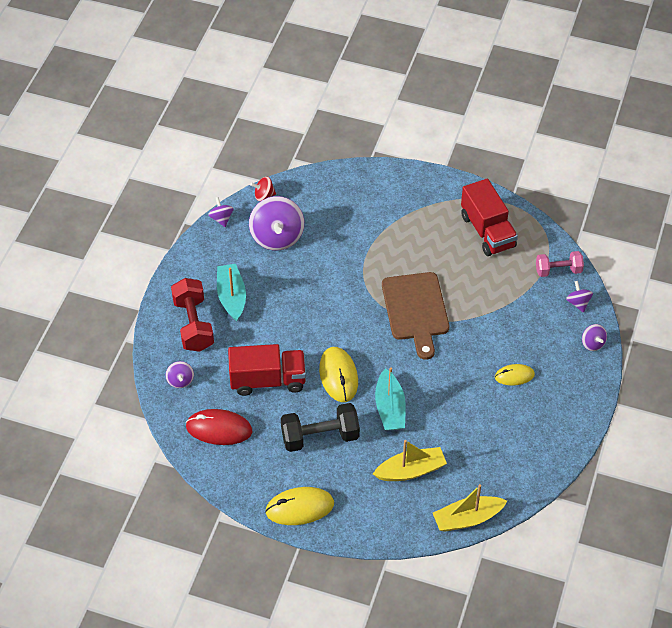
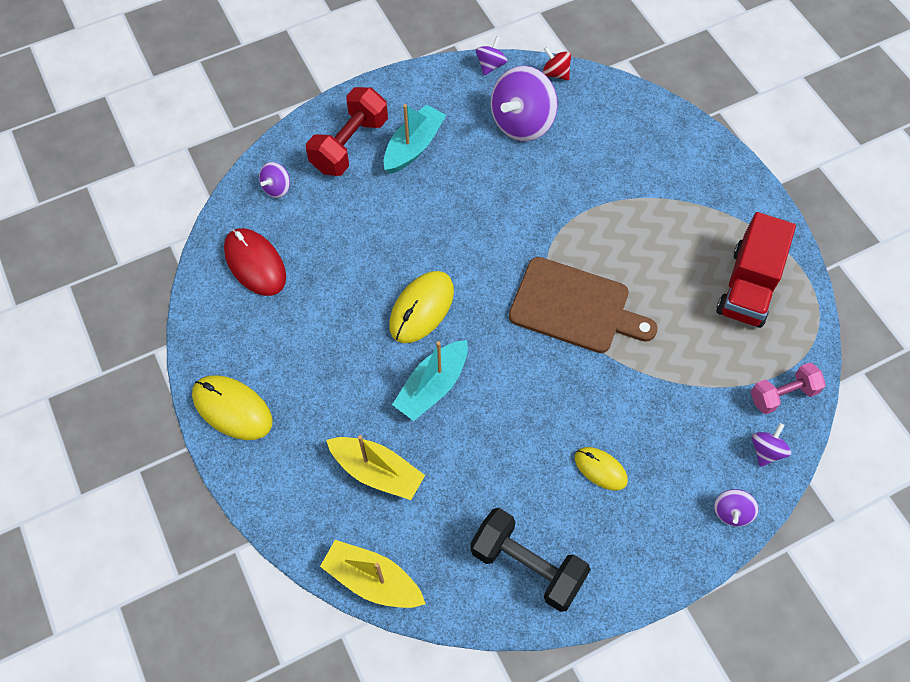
camera: 45 degrees right, 10 degrees up
(268, 380) = (352, 255): red truck -> none
(320, 437) = (333, 355): black dumbbell -> black dumbbell (527, 566)
(416, 310) = (575, 307): brown cutting board -> brown cutting board turned 105 degrees counterclockwise
(558, 270) = (782, 394): pink dumbbell -> pink dumbbell turned 60 degrees counterclockwise

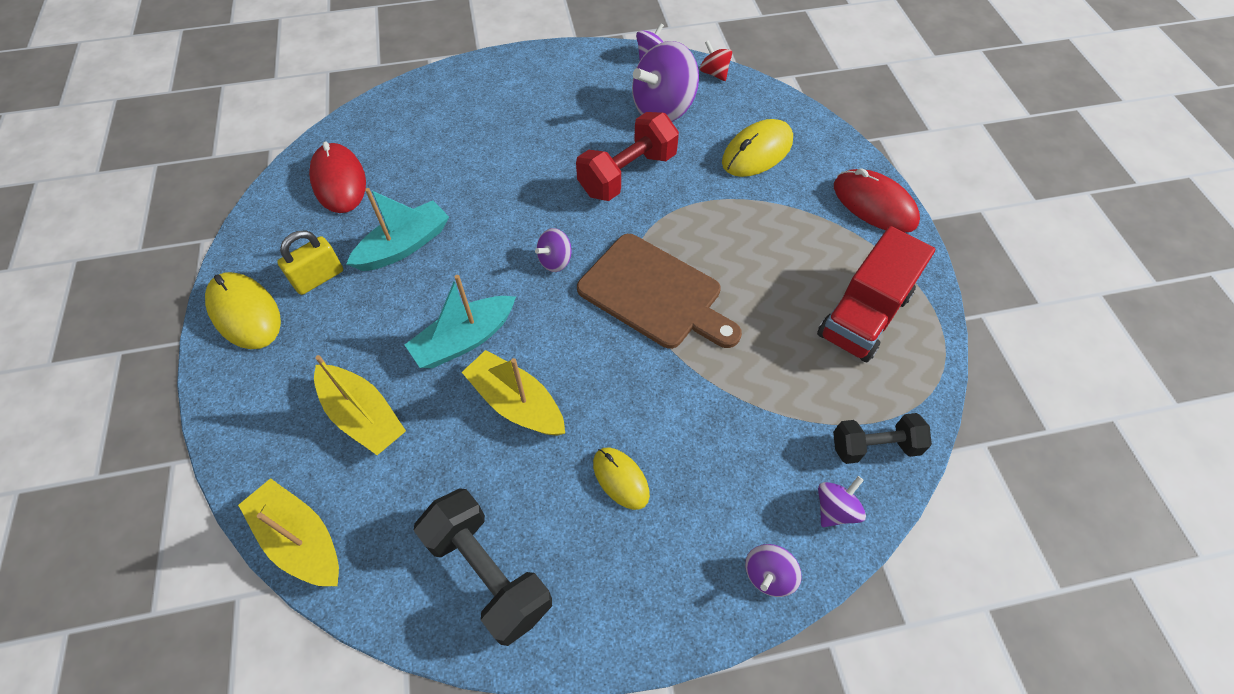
camera: 15 degrees right, 5 degrees down
(277, 188) = (394, 120): purple spinning top -> purple spinning top (555, 261)
(282, 361) = (319, 278): none -> yellow padlock
(350, 145) = (482, 97): red dumbbell -> red dumbbell (627, 174)
(413, 146) = (544, 110): turquoise boat -> turquoise boat (404, 246)
(422, 308) = (487, 259): yellow mouse -> yellow mouse (757, 152)
(497, 429) = (516, 403): none -> yellow boat
(731, 180) = (874, 204): none -> red mouse
(782, 394) = (874, 446): pink dumbbell -> black dumbbell

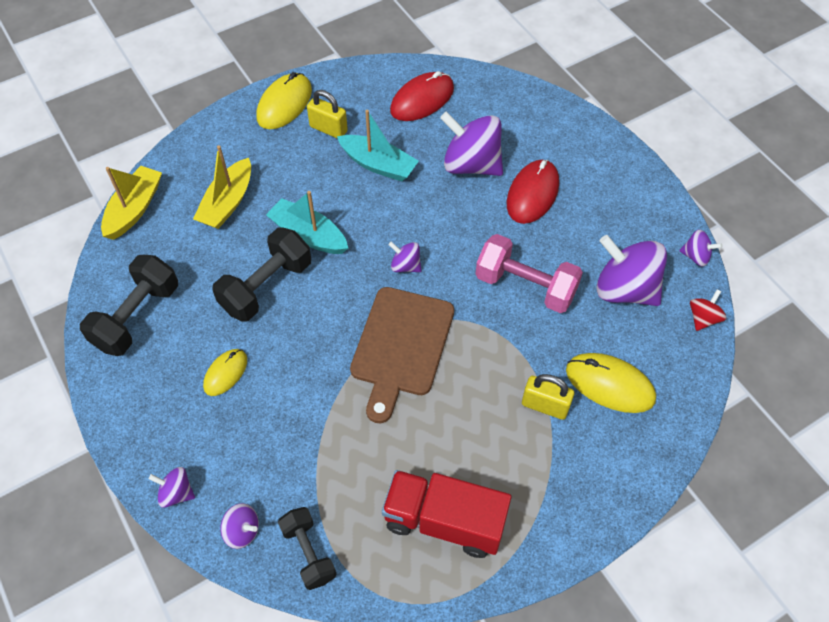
camera: 70 degrees right, 0 degrees up
(456, 168) = (471, 164): none -> purple spinning top
(516, 403) = (266, 287): yellow boat -> black dumbbell
(627, 174) = (525, 286): red dumbbell -> pink dumbbell
(763, 202) = (545, 405): none -> yellow padlock
(874, 204) = (591, 508): red mouse -> red mouse (532, 194)

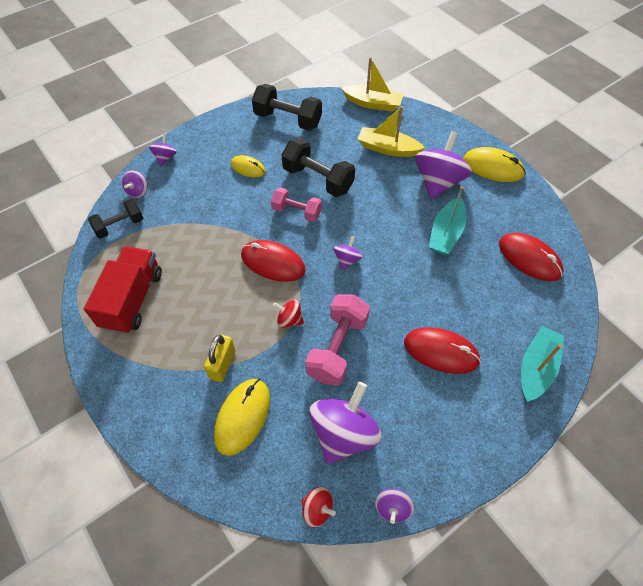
camera: 85 degrees right, 0 degrees up
(308, 235) = (367, 197): turquoise boat -> turquoise boat (536, 368)
(320, 315) = (296, 212): none -> pink dumbbell
(328, 129) = (475, 197): yellow padlock -> none
(401, 346) = (273, 263): brown cutting board -> red mouse
(471, 164) = (463, 300): purple spinning top -> purple spinning top (438, 182)
(486, 332) = (289, 320): none -> red spinning top

